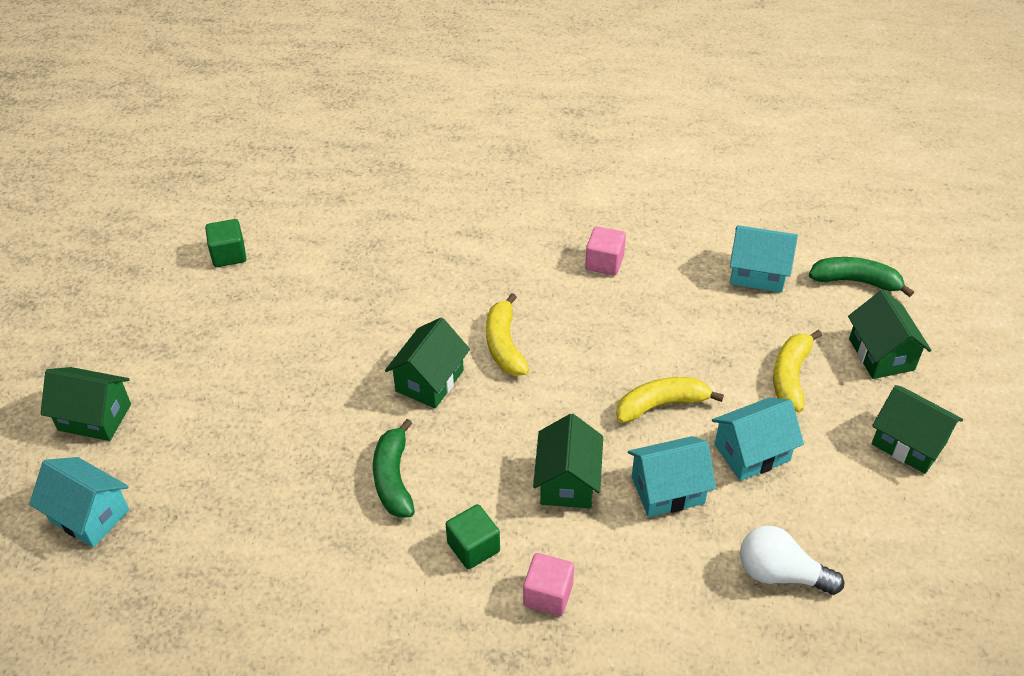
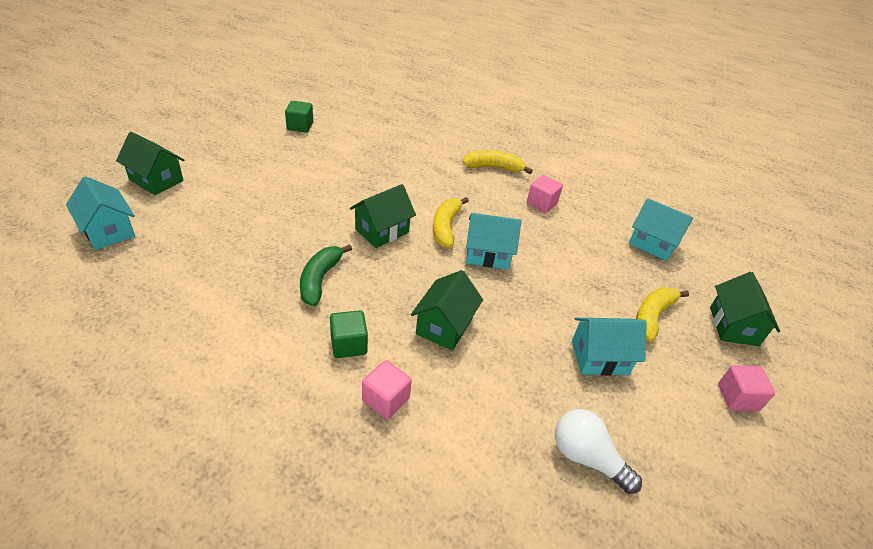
camera: 15 degrees right, 5 degrees down
(661, 405) = (542, 301): yellow banana -> yellow banana (494, 168)
(667, 490) = (519, 359): turquoise house -> turquoise house (488, 254)
(856, 281) = (728, 272): green banana -> none
(909, 443) = (737, 398): green house -> pink cube

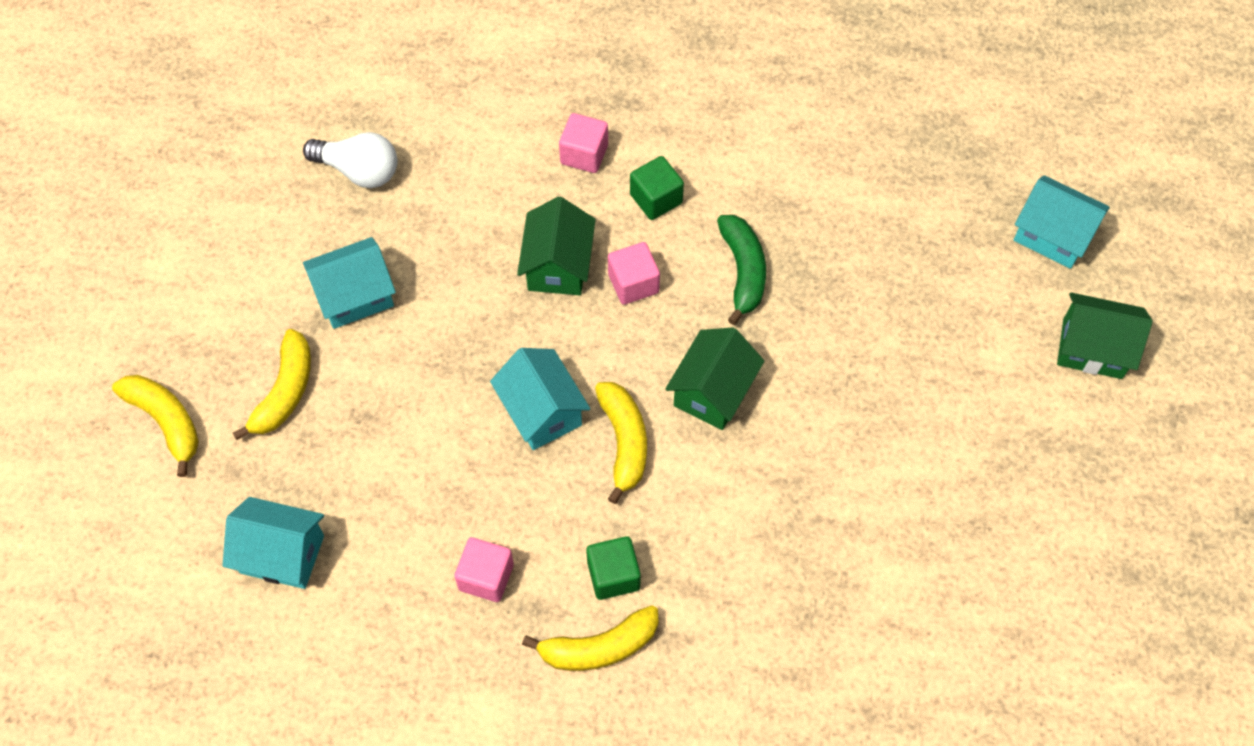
camera: 165 degrees right, 20 degrees up
(300, 126) = (1006, 600): green cube -> green cube (613, 575)
(488, 254) = (541, 411): turquoise house -> turquoise house turned 75 degrees clockwise
(733, 326) = (166, 422): green house -> yellow banana
(737, 398) = (180, 305): pink cube -> pink cube (633, 283)

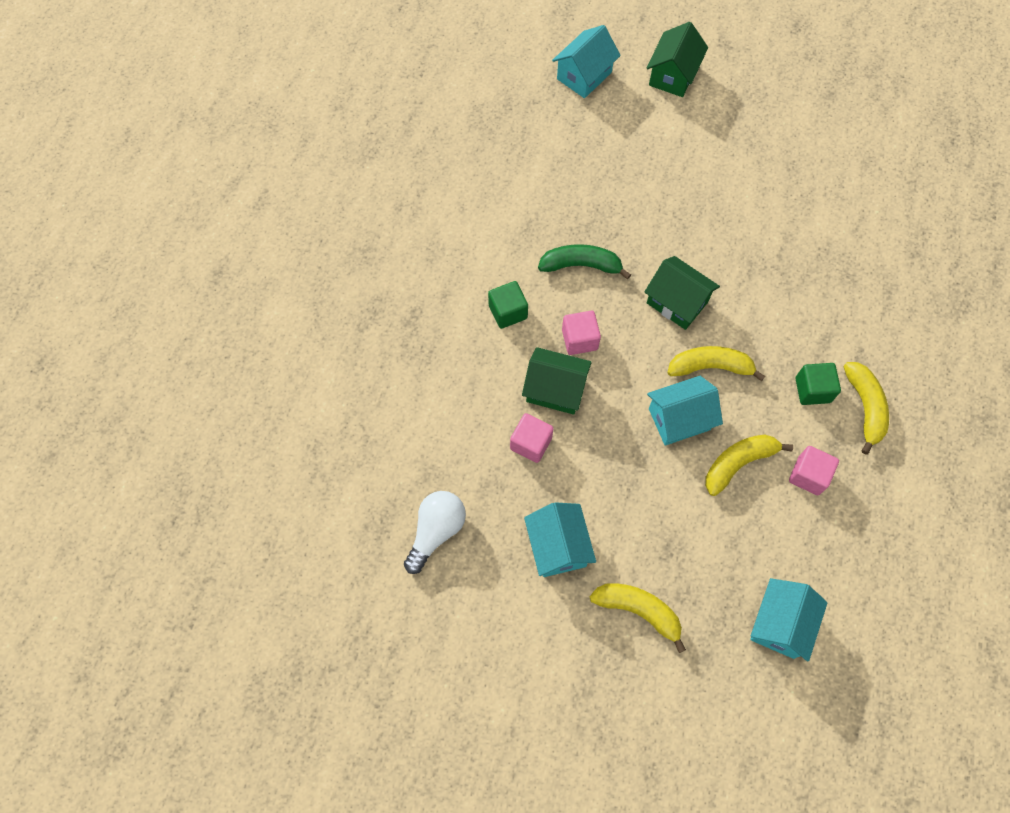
camera: 80 degrees left, 5 degrees up
(166, 422) = (654, 712): yellow banana -> yellow banana (738, 463)
(584, 154) = (456, 356): pink cube -> pink cube (531, 443)

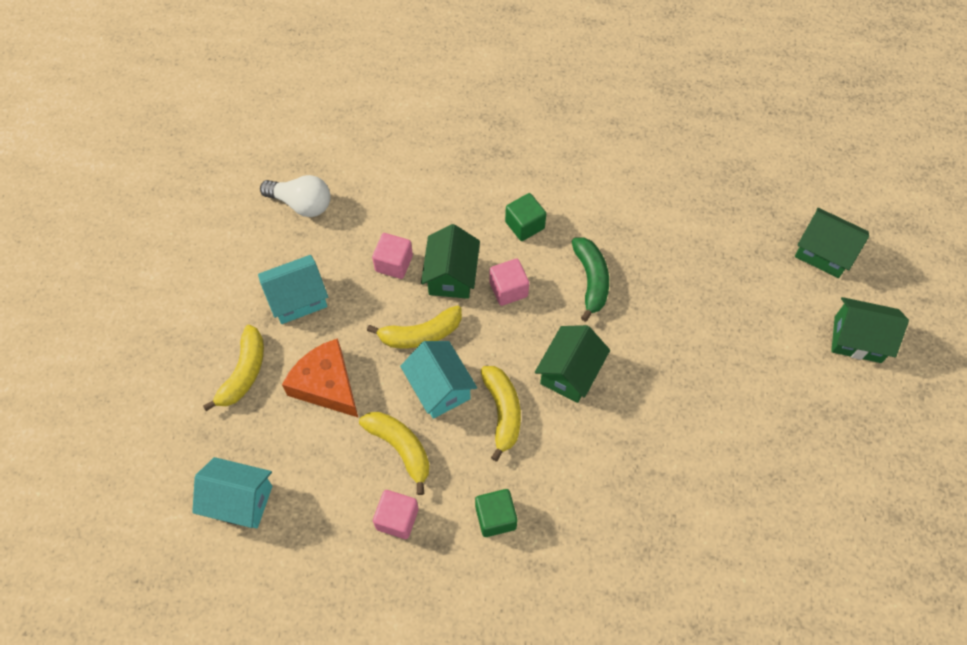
camera: 80 degrees right, 5 degrees down
(584, 76) = (823, 253): turquoise house -> green house
(663, 526) = (326, 385): none -> orange cheese
(864, 407) = (485, 575): yellow banana -> yellow banana (420, 334)

